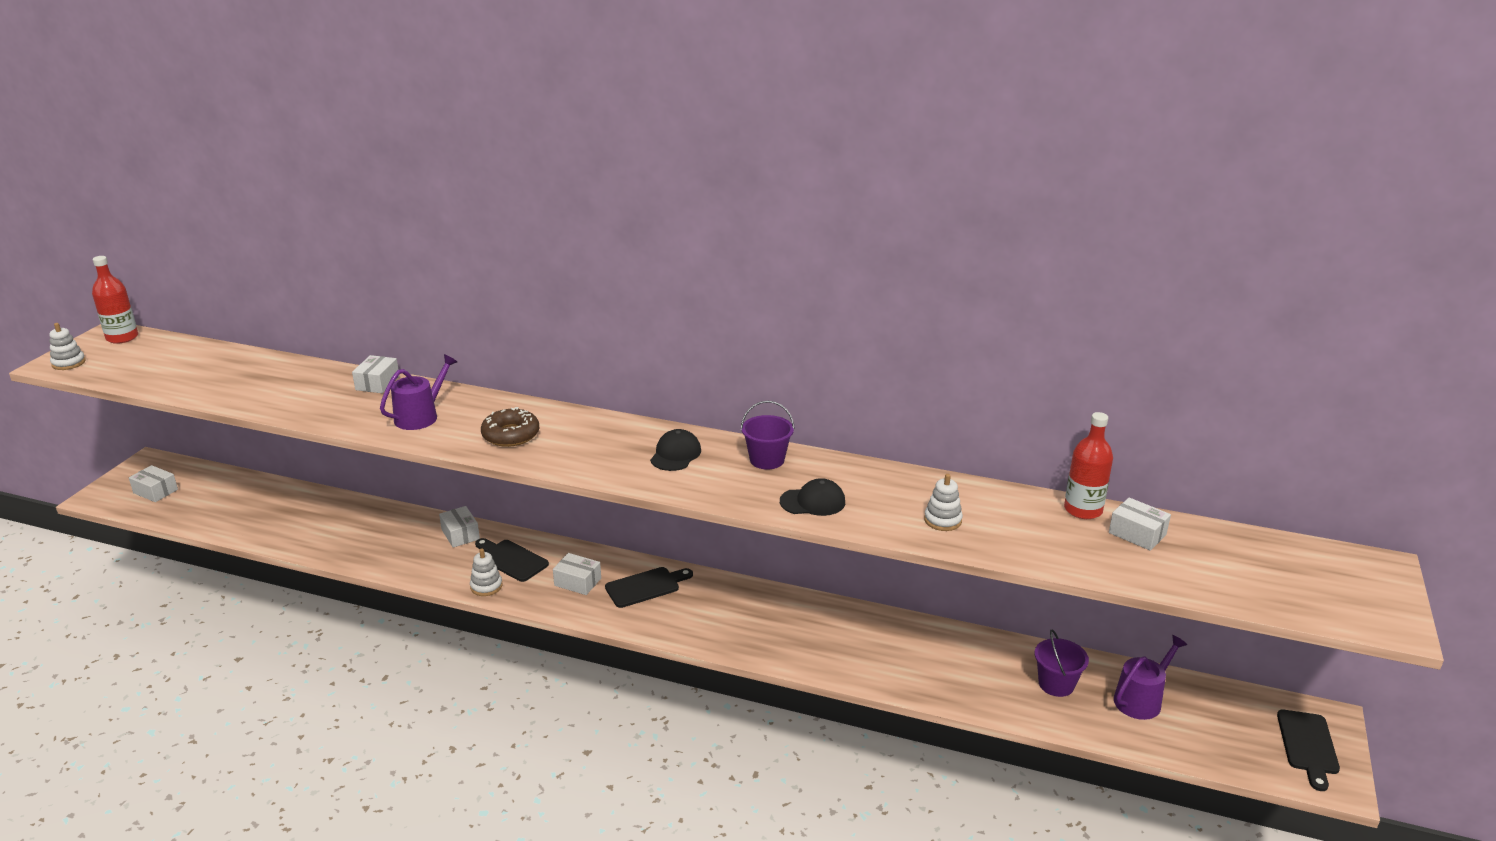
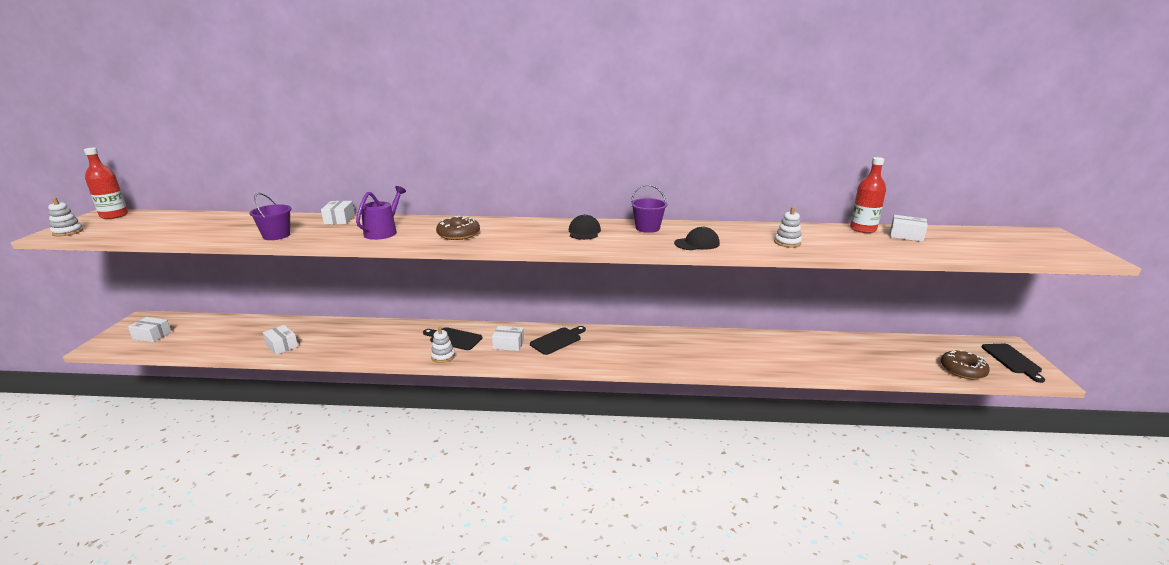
camera: 15 degrees left, 5 degrees down
(460, 534) = (409, 329): white box -> white box (282, 346)
(1056, 684) = (850, 353): purple bucket -> purple bucket (276, 235)
(1141, 699) = (904, 353): purple watering can -> none
(1210, 746) = (962, 370): none -> brown donut

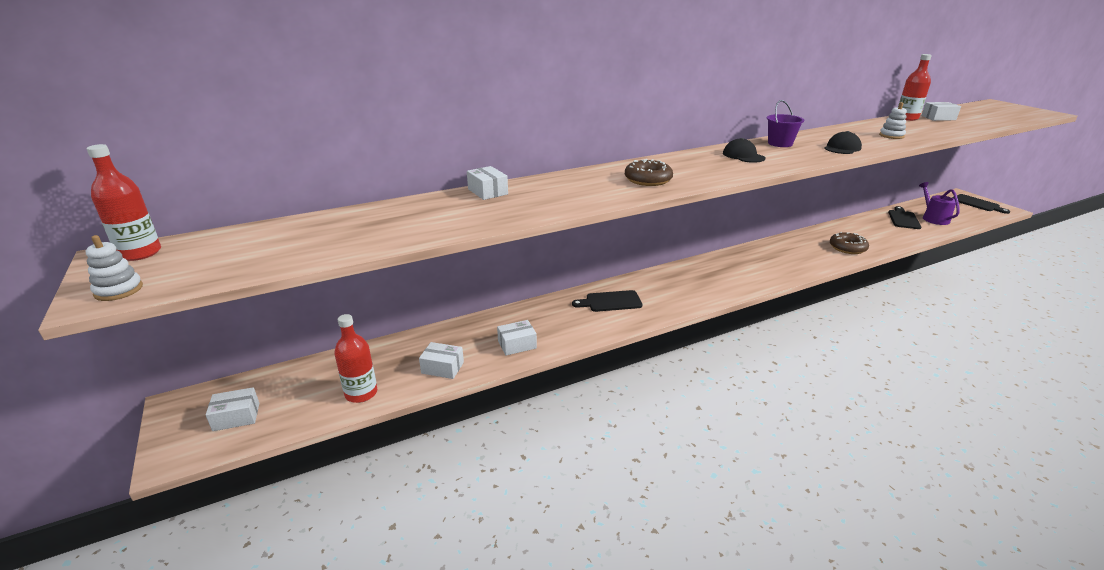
camera: 30 degrees left, 5 degrees up
(220, 345) = (361, 393): none -> red bottle
(276, 235) = (460, 222): purple bucket -> none
(383, 232) = (570, 193): purple watering can -> purple watering can (933, 218)
(443, 356) = (629, 320): white stacking toy -> none
(508, 344) = (667, 291): white box -> white box (517, 344)
(557, 340) = (700, 275): black cutting board -> black cutting board (903, 219)
(962, 370) = (965, 217): brown donut -> brown donut (847, 248)

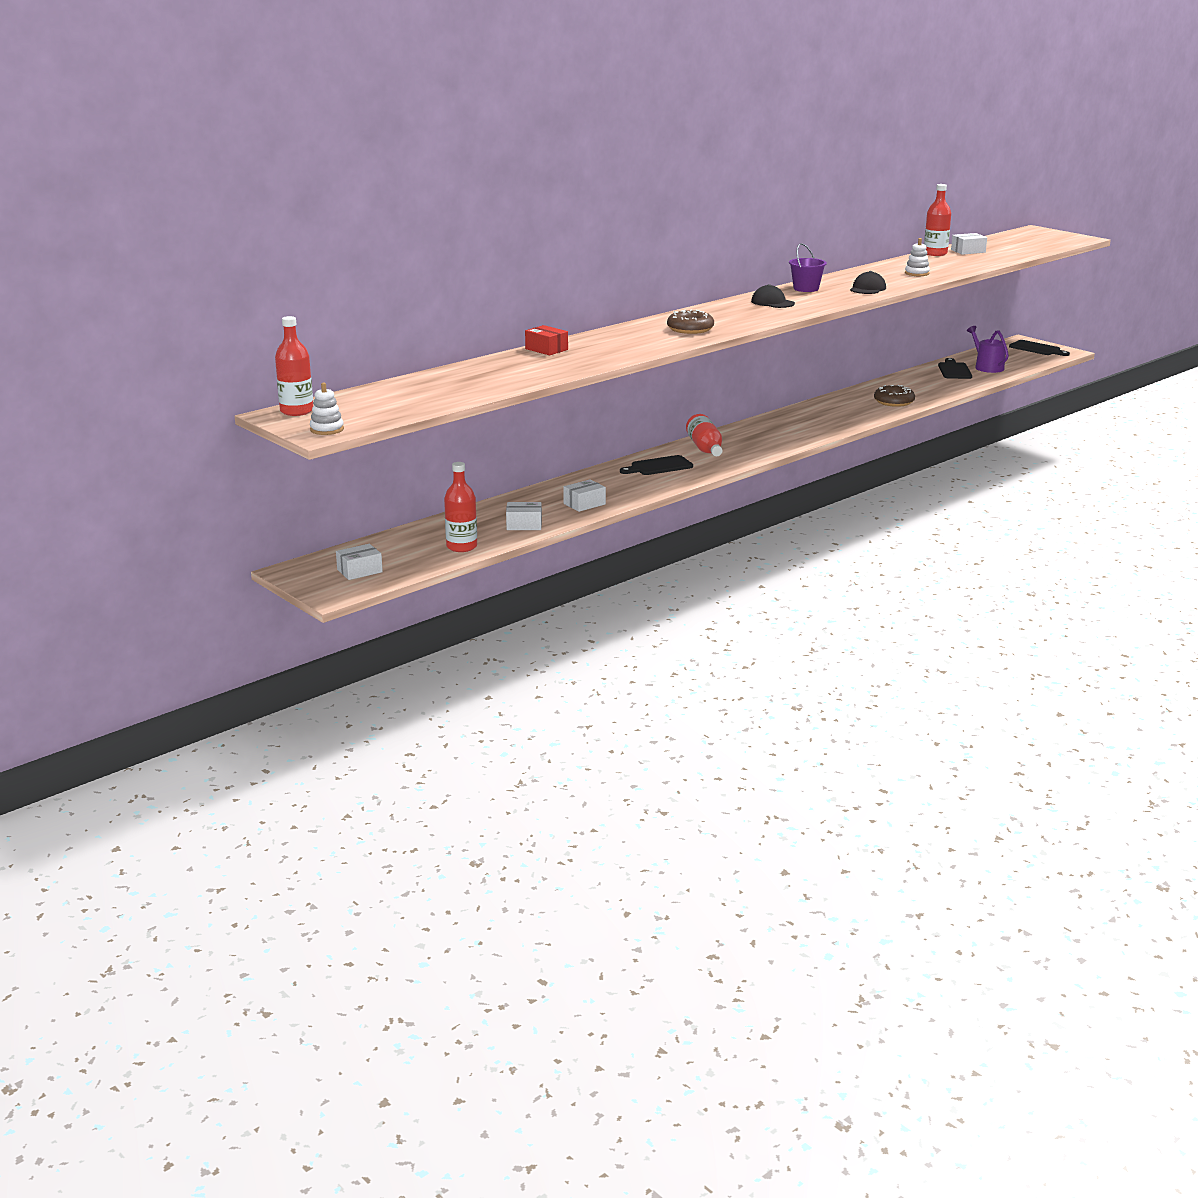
camera: 15 degrees left, 5 degrees down
(487, 191) = (546, 349): white box -> red box
(661, 284) = (705, 448): none -> red bottle

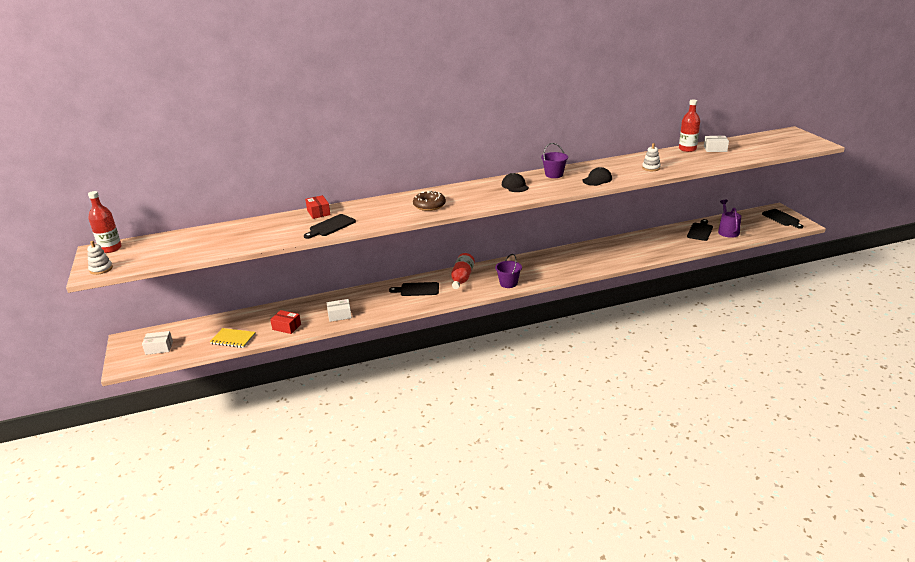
camera: 25 degrees right, 5 degrees up
(461, 547) = (233, 339): red bottle -> yellow notebook
(524, 525) = (286, 327): white box -> red box
(589, 359) = (330, 226): none -> black cutting board
(774, 445) = (508, 283): none -> purple bucket
(894, 402) = (629, 255): brown donut -> none

